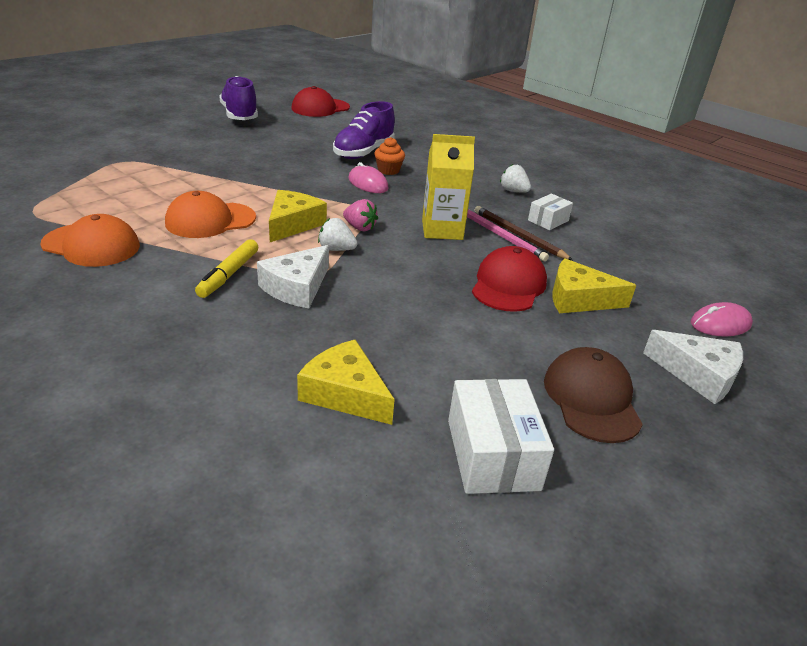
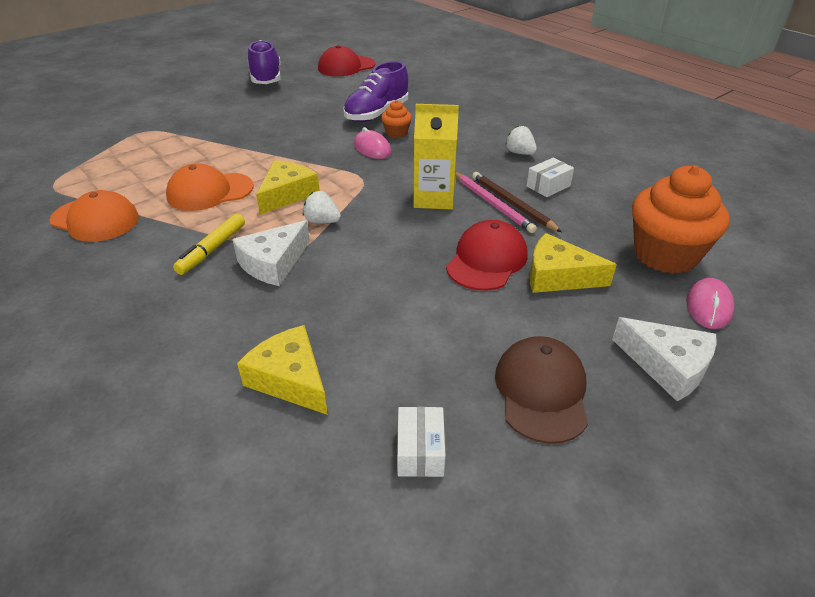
camera: 10 degrees right, 5 degrees up
(360, 228) = (351, 197): pink strawberry -> none
(492, 454) = (420, 451): white box -> white box, size x0.59
(670, 281) = (665, 255): none -> orange cupcake
(720, 324) = (708, 306): pink mouse -> pink mouse turned 60 degrees counterclockwise

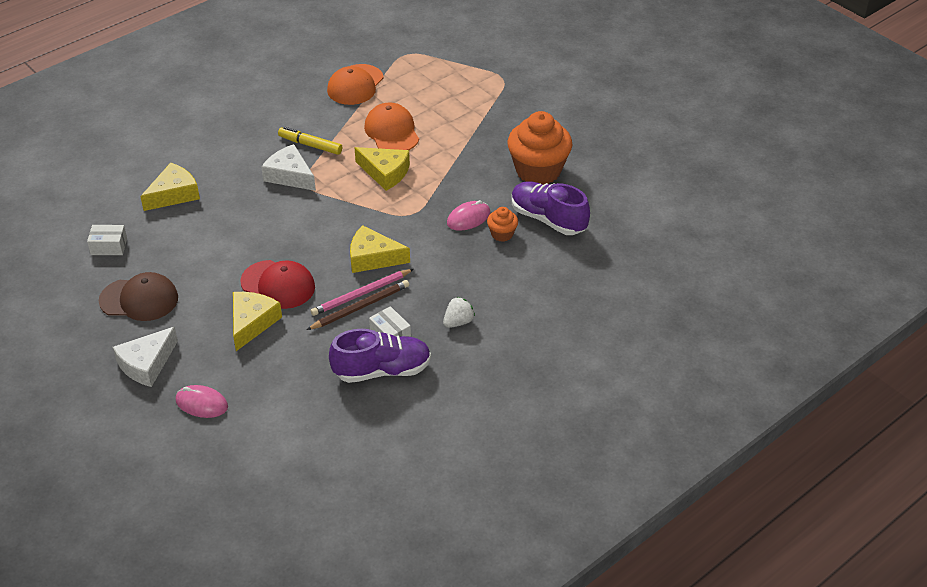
camera: 90 degrees right, 5 degrees up
(266, 78) = (637, 133): purple shoe -> purple shoe (382, 370)
(322, 221) = (342, 195): white strawberry -> none
(346, 66) = (684, 191): red cap -> none
(434, 198) = (373, 258): yellow carton -> yellow cheese
(665, 255) = (270, 394): orange cupcake -> orange cupcake (538, 171)

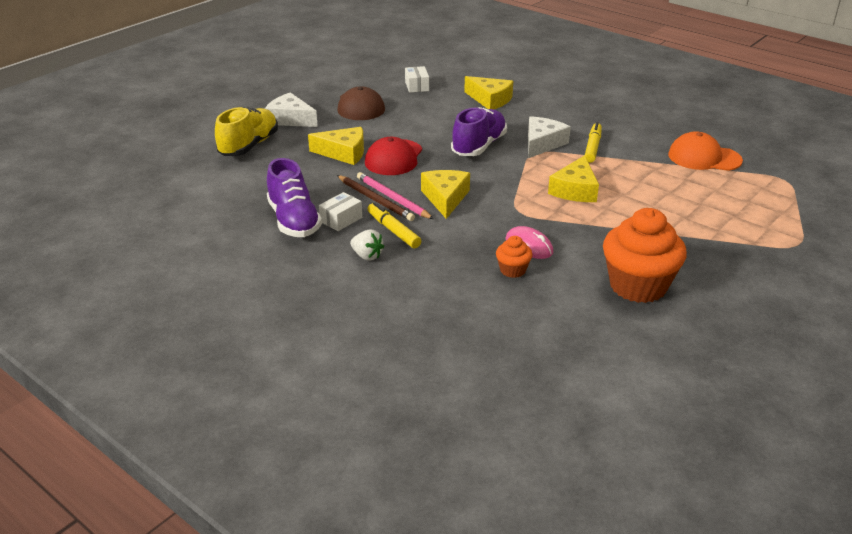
camera: 80 degrees right, 10 degrees down
(202, 403) = (249, 146): pink mouse -> yellow shoe
(392, 132) = (643, 186): orange cap -> none
(420, 300) = (393, 231): none -> yellow marker
(548, 219) = (553, 300): purple shoe -> purple shoe (479, 146)

